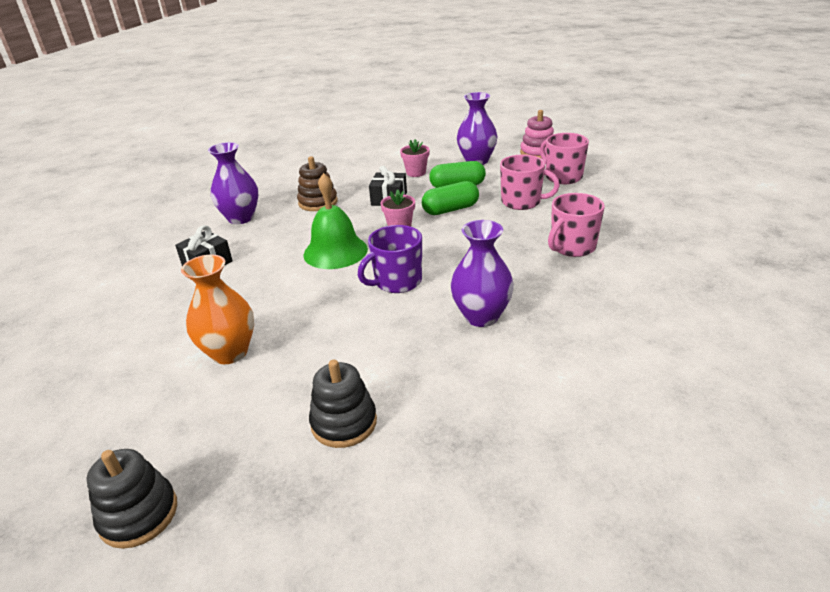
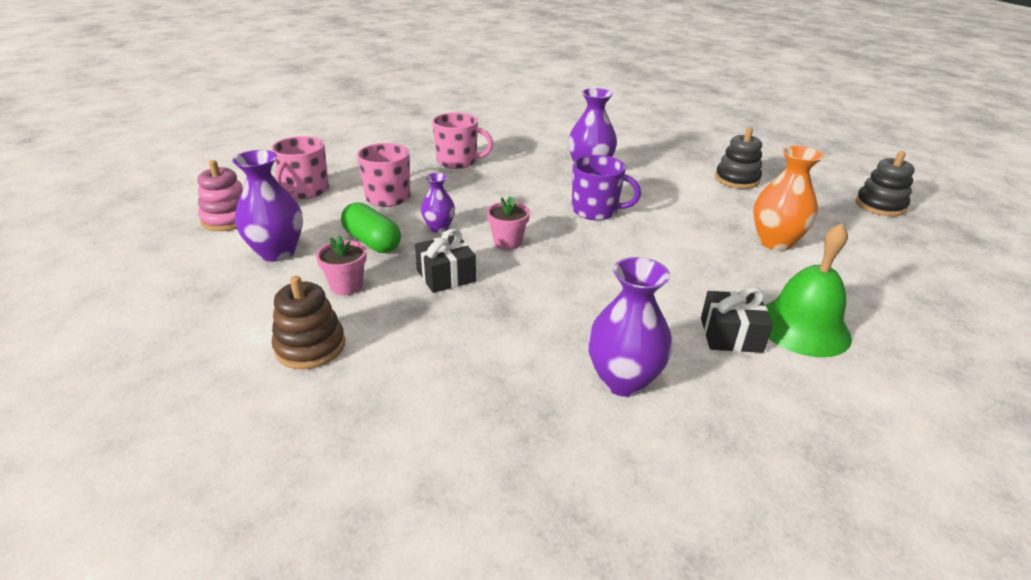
camera: 130 degrees left, 0 degrees up
(318, 202) = (508, 330): brown stacking toy -> brown stacking toy (310, 347)
(335, 251) = (595, 260): green bell -> green bell (802, 327)
(450, 209) = (439, 227): green capsule -> purple vase

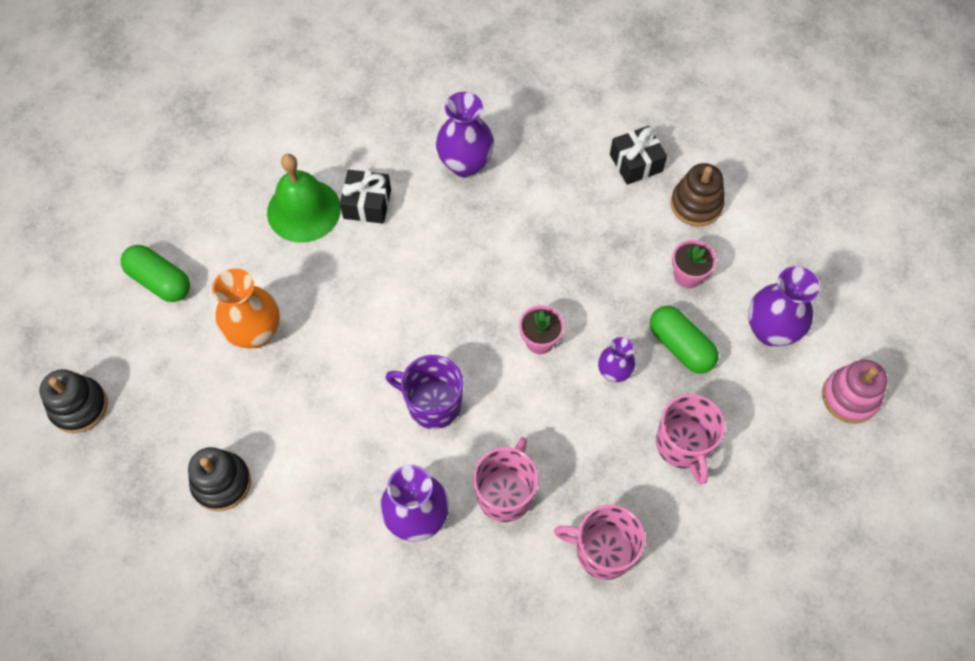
camera: 175 degrees left, 30 degrees up
(305, 191) = (788, 464): pink mug -> pink mug (505, 493)
(446, 276) = (599, 287): black gift -> black gift (636, 163)
(900, 270) = (160, 281): none -> green capsule

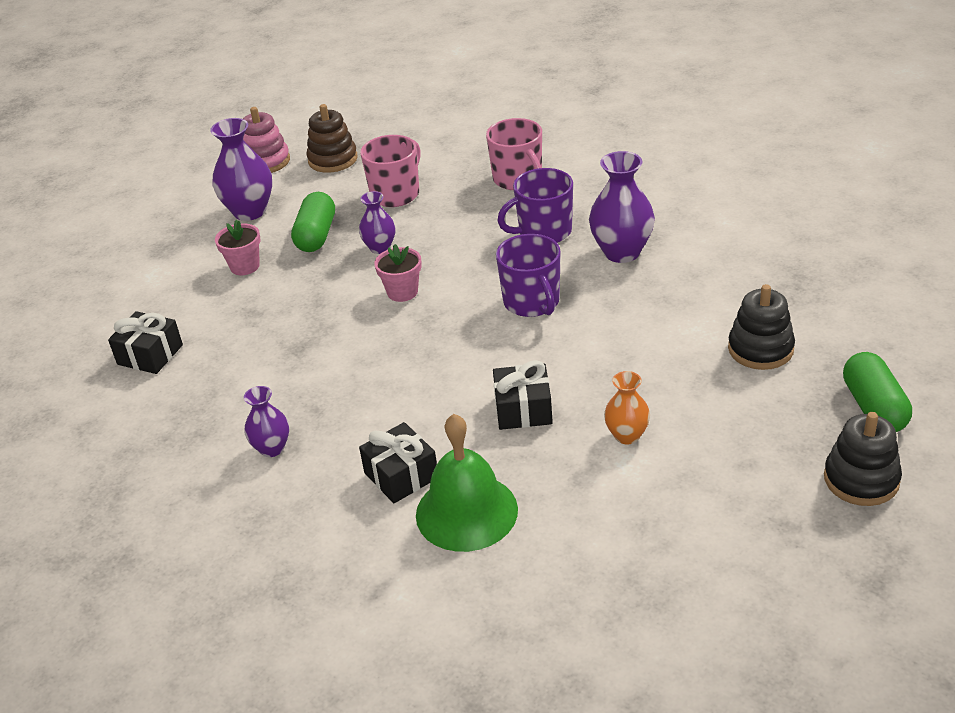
camera: 130 degrees left, 25 degrees down
(160, 281) = (683, 543): green capsule -> green capsule (874, 407)
(255, 332) = (627, 435): orange vase -> orange vase, size x0.59
(342, 303) = (523, 409): none -> black gift
(465, 164) = (272, 448): purple vase -> purple vase, size x0.59
(505, 493) = (543, 232): pink mug -> purple mug
(696, 204) = (163, 301): brown stacking toy -> brown stacking toy (333, 159)

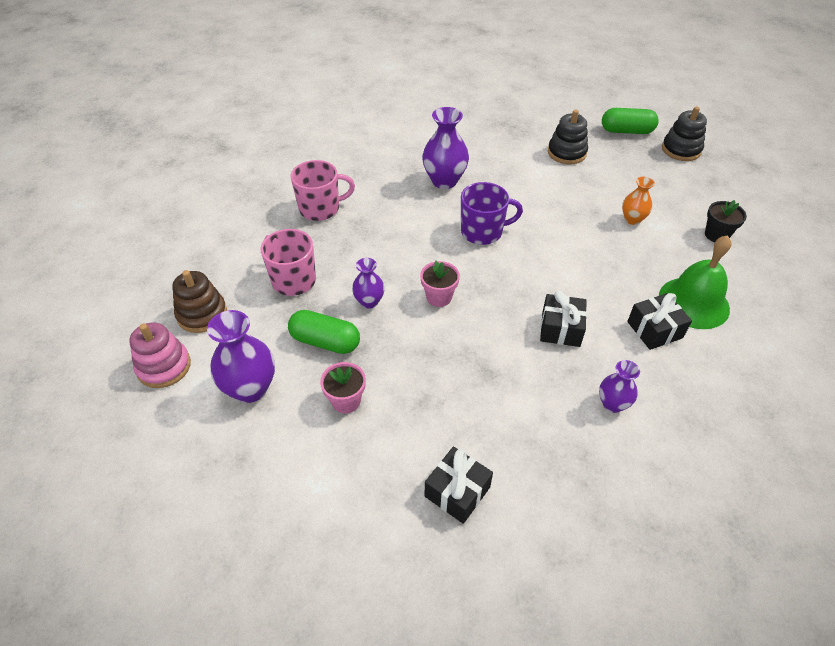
camera: 80 degrees left, 10 degrees up
(523, 409) = (598, 258): black gift -> black gift (560, 329)
(543, 232) = (400, 210): purple mug -> none
(634, 533) = (716, 235): none -> black flower pot

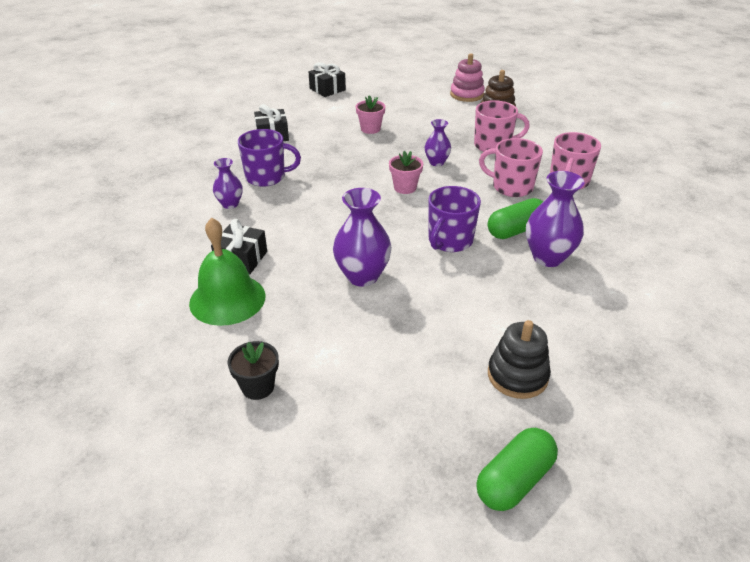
camera: 130 degrees right, 10 degrees down
(250, 388) = (418, 109): purple vase -> purple vase (362, 276)
(325, 341) = (422, 138): green capsule -> green capsule (516, 230)
(365, 235) = (511, 187): none -> pink mug
(541, 415) = (266, 177): none -> purple mug
(560, 329) = (307, 219): black gift -> black gift (327, 89)
(632, 219) = (355, 341): orange vase -> none
(681, 150) = (414, 506): black stacking toy -> none

